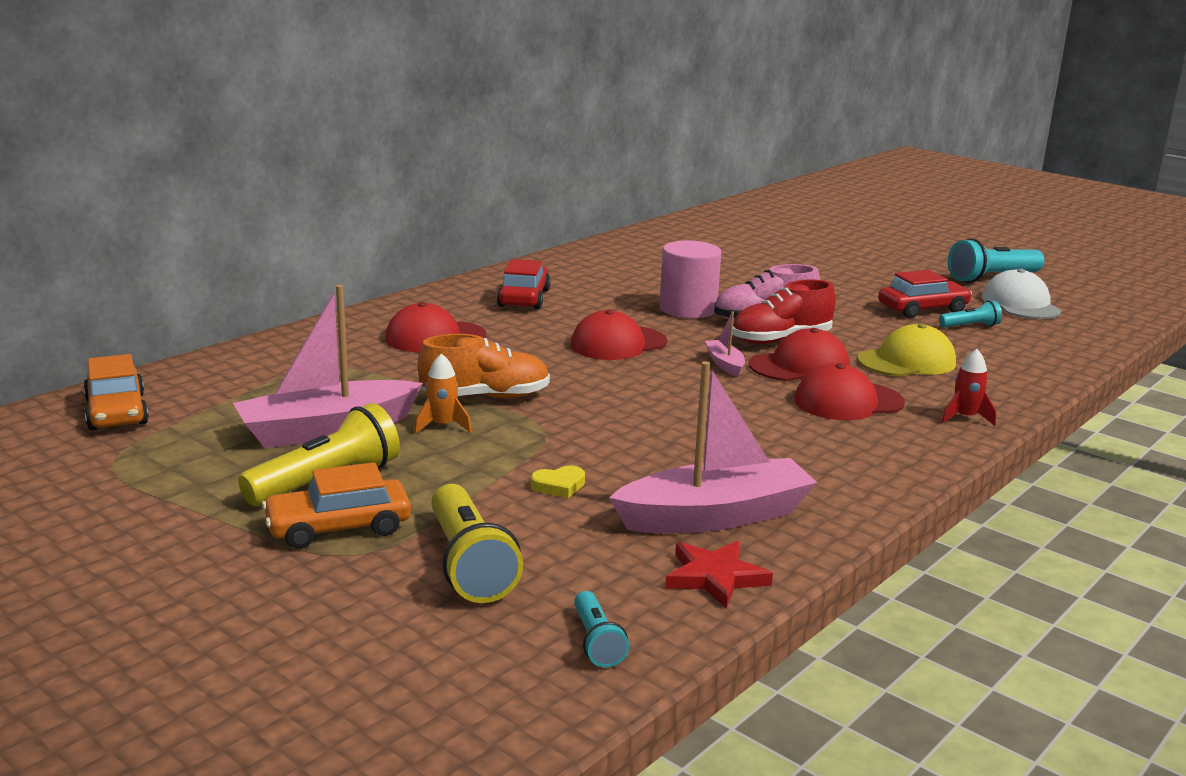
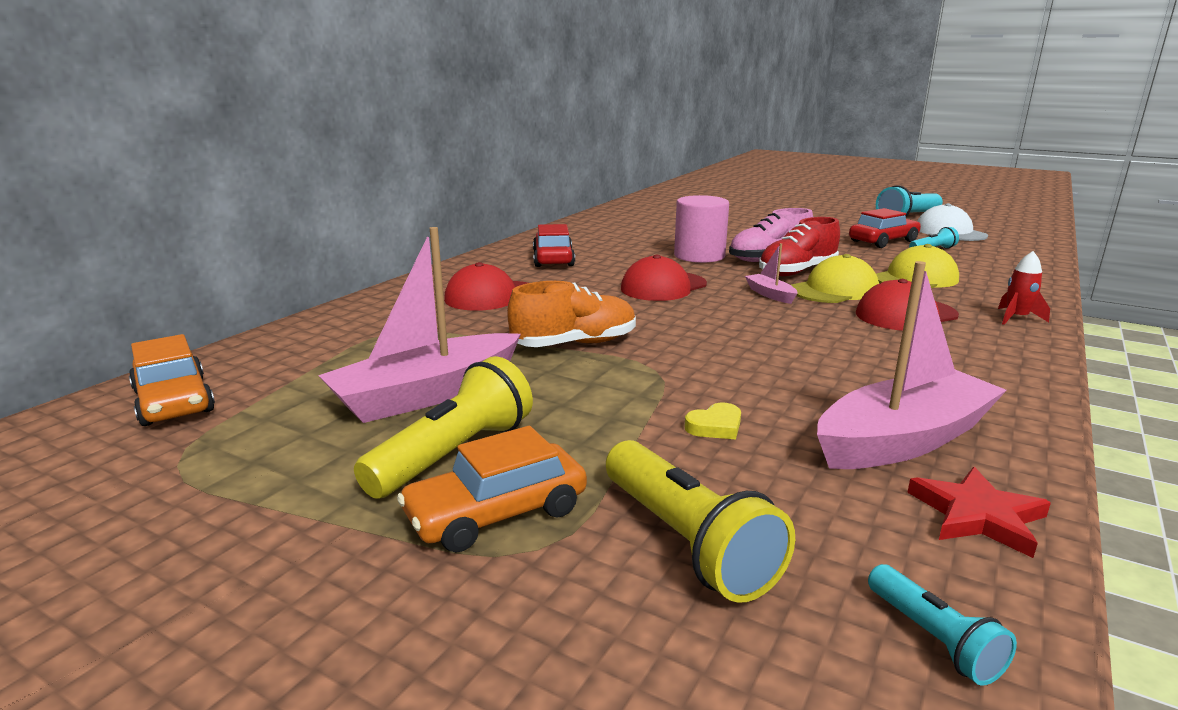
camera: 10 degrees left, 0 degrees up
(442, 426) = (549, 376): orange rocket -> none
(799, 366) = (834, 290): red cap -> yellow cap

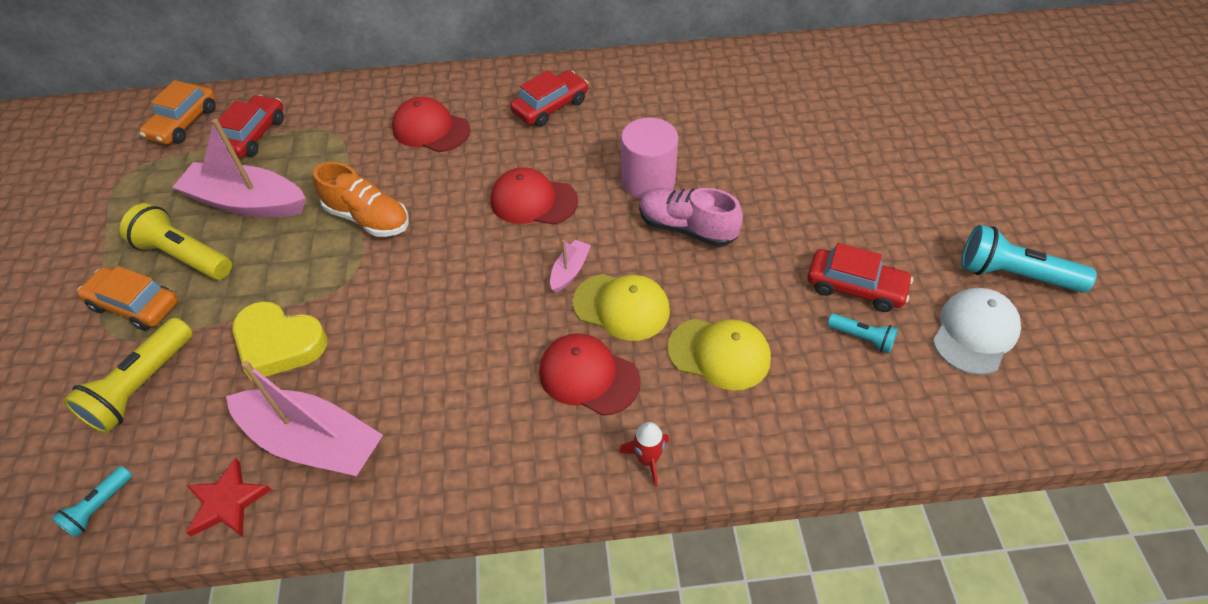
camera: 55 degrees right, 30 degrees up
(308, 367) = (253, 135): none -> red car
(454, 454) = (184, 256): yellow flashlight -> yellow flashlight turned 150 degrees counterclockwise
(715, 426) = (279, 344): yellow heart -> yellow heart, size x2.22
(797, 271) = (660, 262): red shoe -> none

